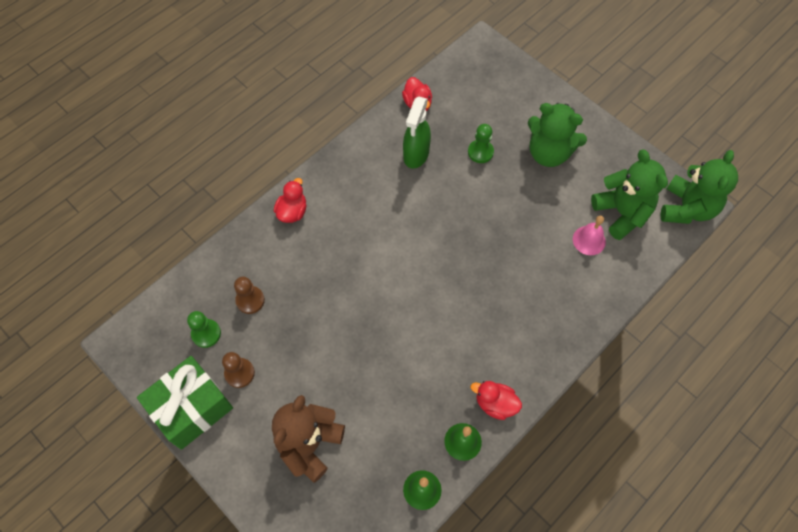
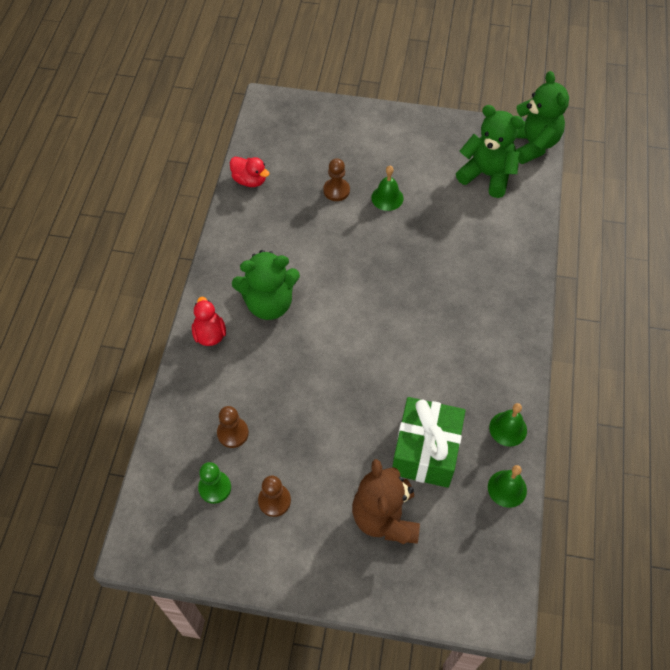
camera: 35 degrees left, 5 degrees down
(192, 408) = (254, 560): green gift -> green gift (425, 451)
(416, 154) = (282, 223): green spray bottle -> none
(480, 152) = (336, 190): green pawn -> brown pawn
(495, 404) = (509, 382): red duck -> none
(518, 182) = (387, 198): none -> green bell
(549, 153) = (393, 160): green teddy bear -> green teddy bear (269, 303)
(589, 240) = (479, 211): pink bell -> none

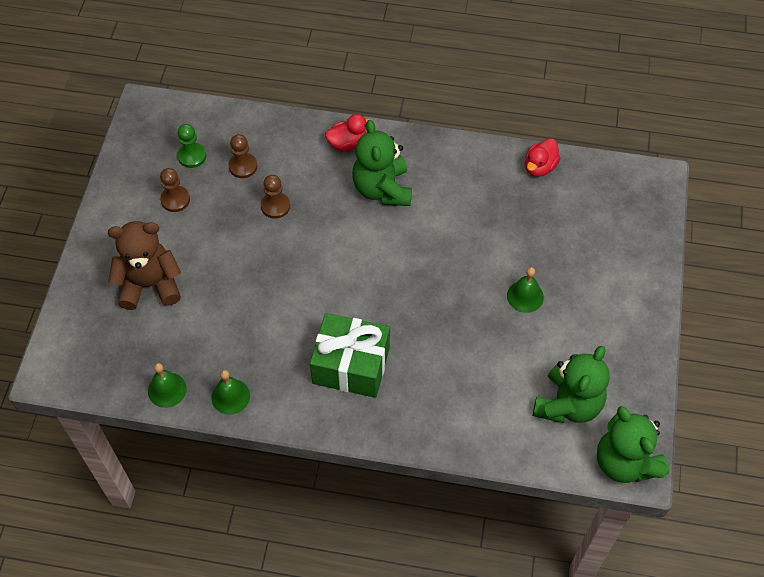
camera: 90 degrees right, 0 degrees up
(336, 190) = (532, 247): brown pawn -> brown pawn (275, 206)
(425, 451) = (212, 320): green gift -> green gift (351, 365)
(532, 144) = (625, 462): green teddy bear -> green teddy bear turned 75 degrees clockwise

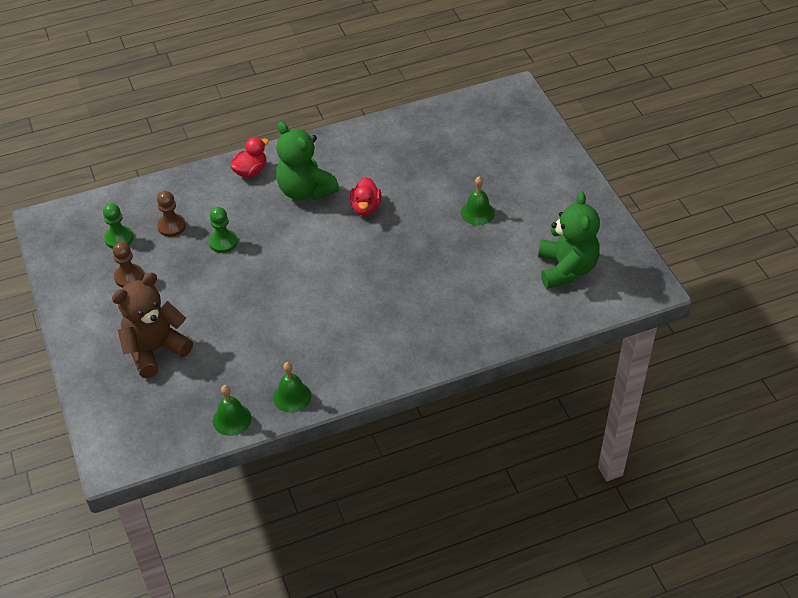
camera: 30 degrees left, 10 degrees down
(275, 206) = (223, 242): brown pawn -> green pawn
(351, 365) = (376, 325): green gift -> none
(539, 167) = (420, 121): red duck -> red duck (366, 208)
(625, 462) = (637, 286): green teddy bear -> none

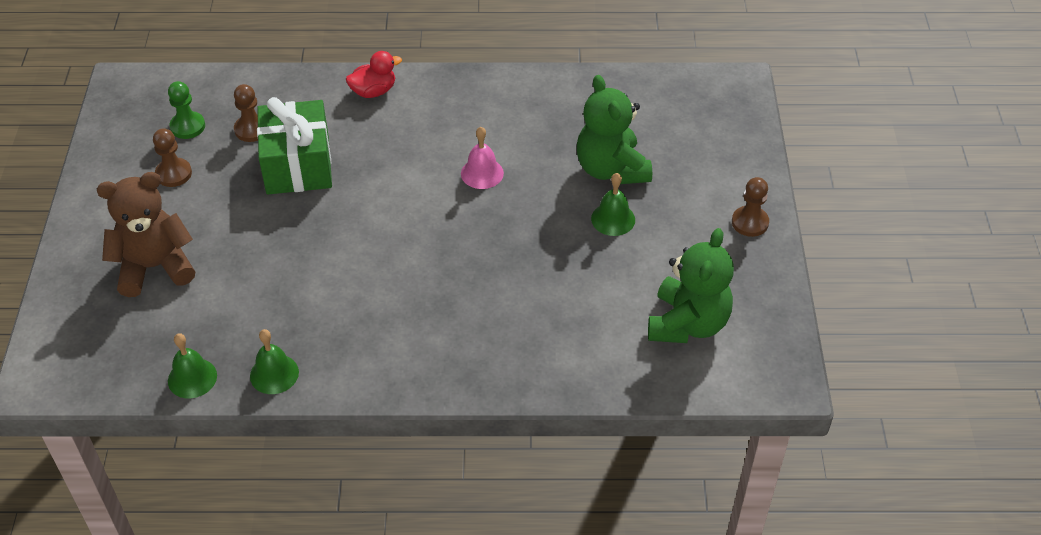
camera: 20 degrees right, 0 degrees up
(223, 242) = (298, 165): green pawn -> green gift
(305, 190) = (423, 132): green teddy bear -> green teddy bear (611, 169)
(366, 208) = (482, 173): red duck -> pink bell
(573, 187) = (750, 222): none -> brown pawn

